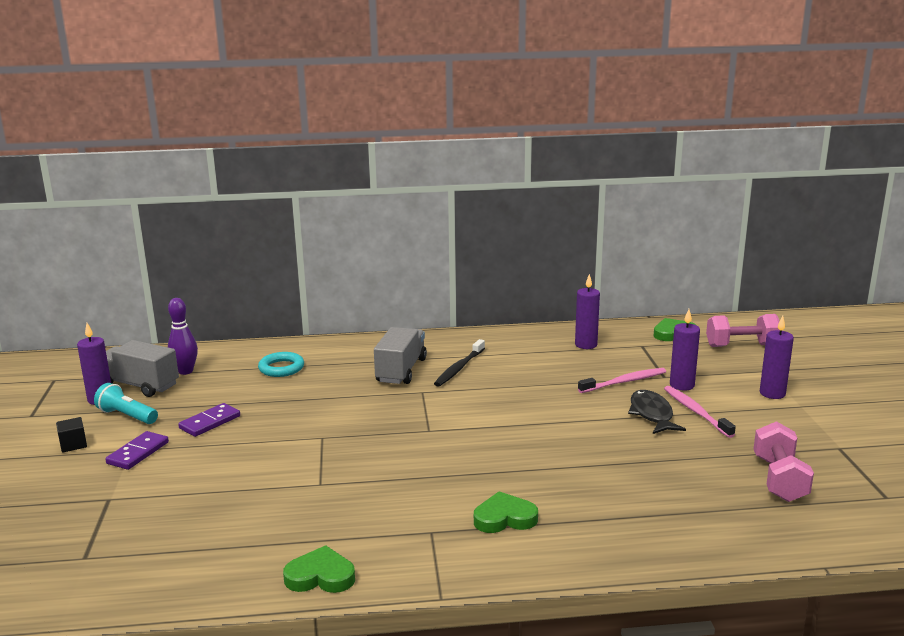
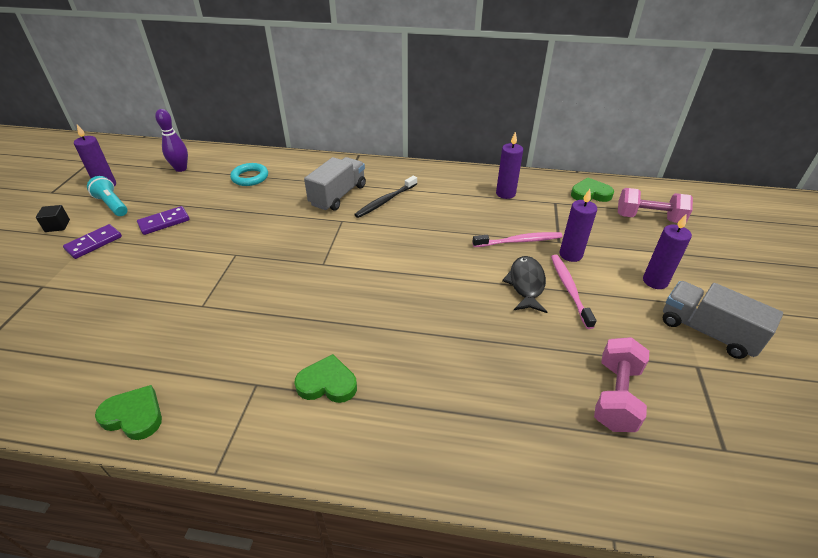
camera: 15 degrees right, 20 degrees up
(139, 385) = (141, 176): grey truck -> grey truck (707, 331)

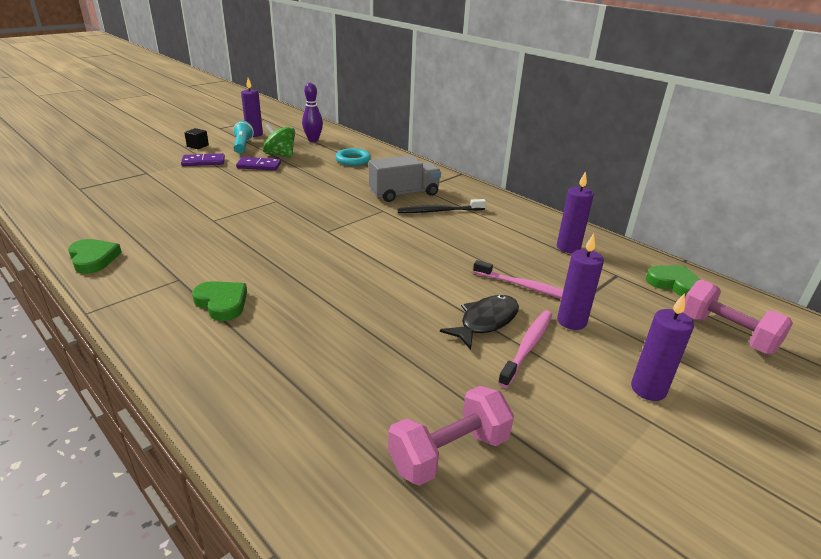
camera: 35 degrees right, 10 degrees down
(170, 200) = (280, 155): none -> green spinning top
(707, 331) = (654, 467): grey truck -> none

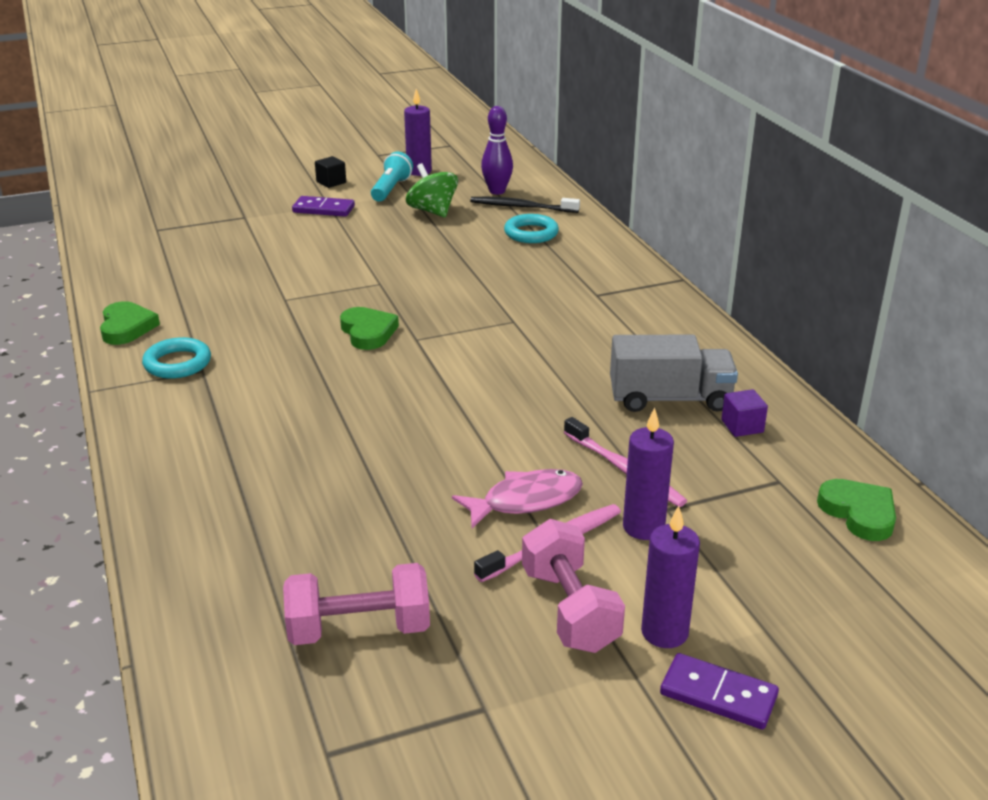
camera: 25 degrees right, 0 degrees up
(155, 278) = (177, 363): none -> turquoise ring
(222, 303) = (231, 409): green heart -> green heart (368, 332)
(259, 166) = (392, 225): purple domino -> purple domino (718, 695)
(404, 193) = (564, 299): grey truck -> grey truck (670, 398)
(439, 211) = (593, 335): black toothbrush -> black toothbrush (521, 207)
(485, 321) = (526, 501): black fish -> pink fish
(568, 248) = (742, 426): purple candle -> purple cube
(726, 334) = (862, 597): pink dumbbell -> pink dumbbell (570, 610)

